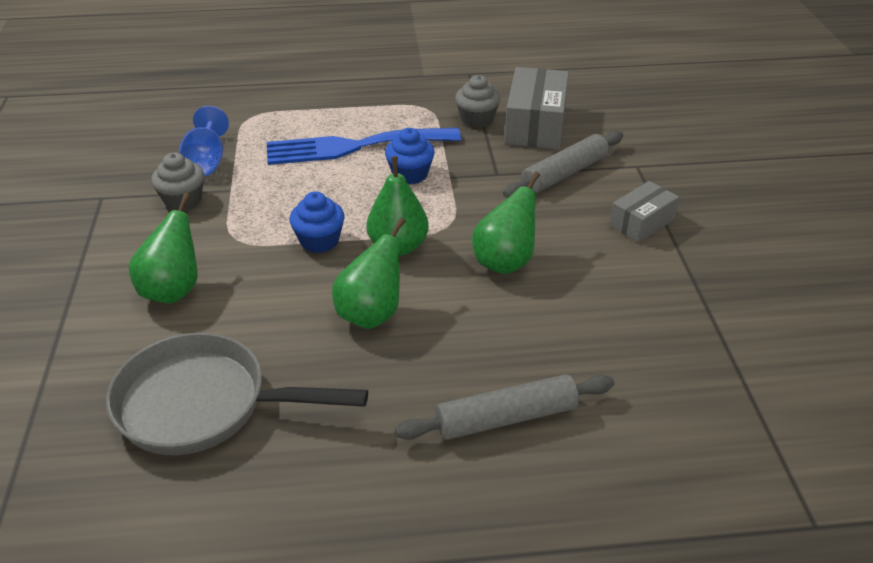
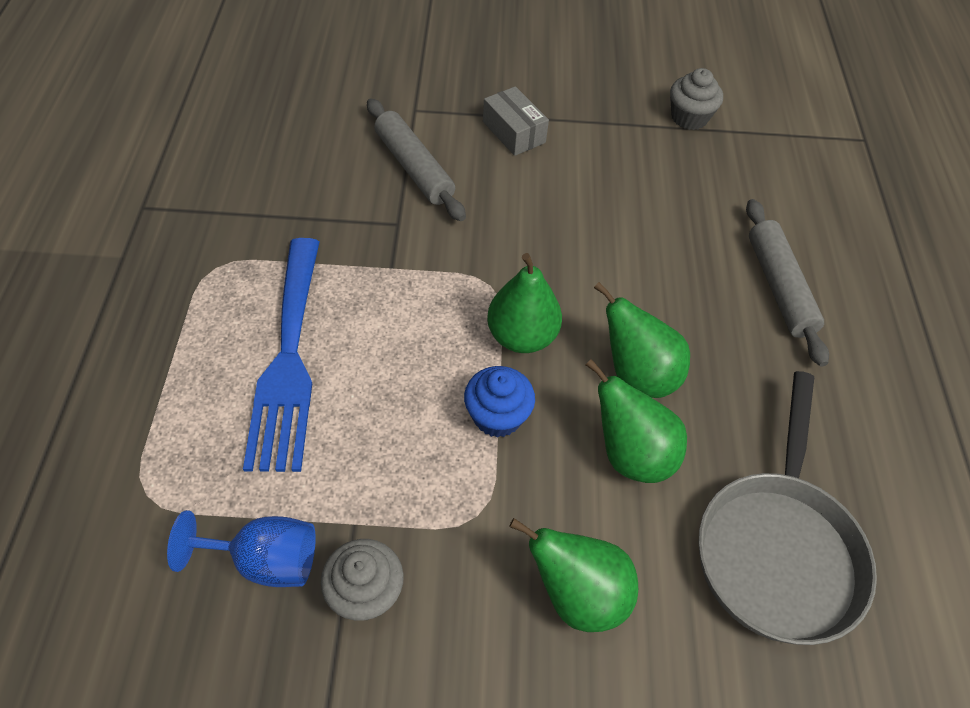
camera: 85 degrees left, 15 degrees up
(410, 174) = (375, 306): blue cupcake -> none
(477, 119) = (268, 220): grey cupcake -> grey cupcake (689, 117)
(505, 262) = (562, 247): green pear -> green pear (630, 454)
(535, 125) = (304, 169): grey box -> none

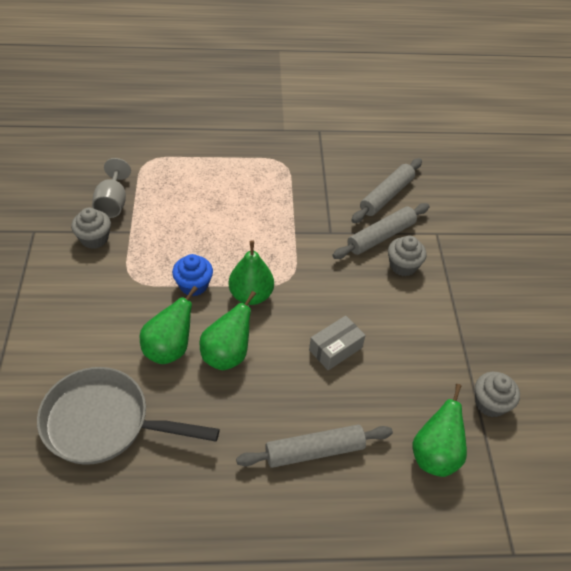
camera: 85 degrees right, 5 degrees down
(265, 560) = (113, 203): blue goblet -> grey goblet
(288, 360) = (225, 197): blue fork -> none
(329, 148) = (386, 196): none -> grey rolling pin
(473, 154) = (403, 266): none -> grey cupcake
(514, 132) = (432, 287): grey box -> grey box (335, 349)
(577, 594) = (85, 321): green pear -> green pear (435, 455)

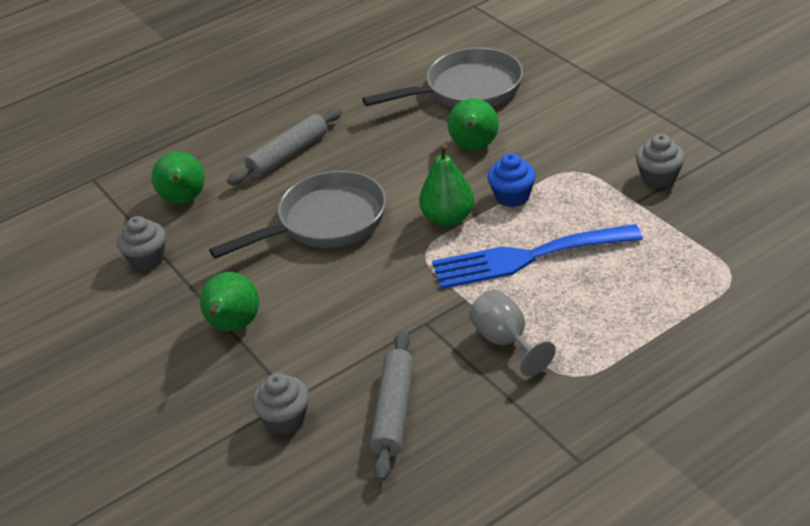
camera: 155 degrees right, 10 degrees down
(113, 203) = (694, 214): grey goblet -> grey goblet (506, 341)
(227, 354) = (420, 169): green pear -> green pear (233, 326)
(234, 236) = (527, 257): none -> blue fork
(335, 349) = (325, 222): grey box -> grey pan
(381, 236) = (360, 352): grey rolling pin -> none
(403, 266) = (310, 333): grey cupcake -> grey cupcake (285, 419)

